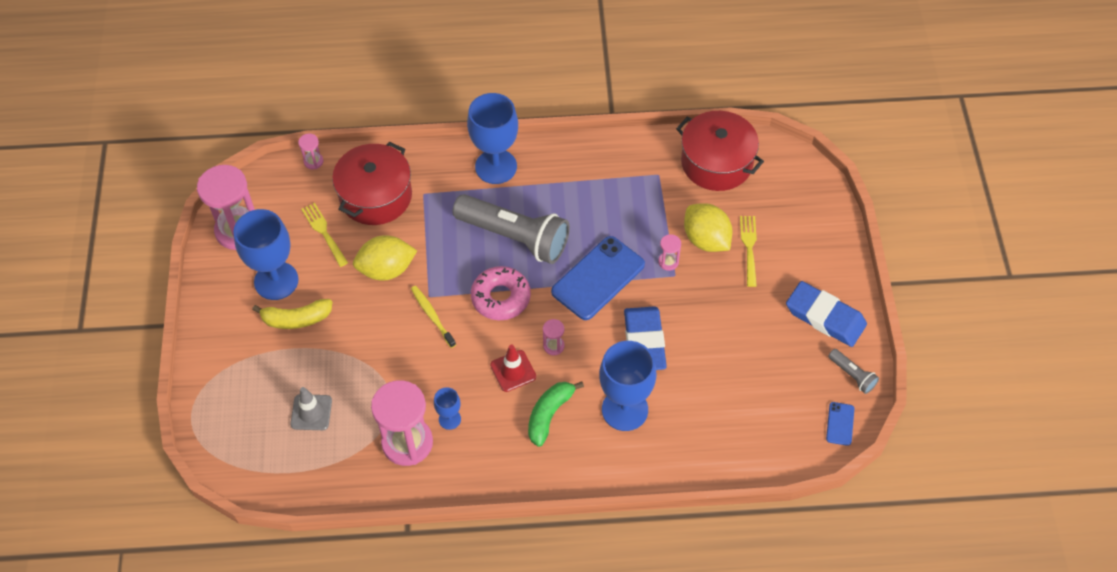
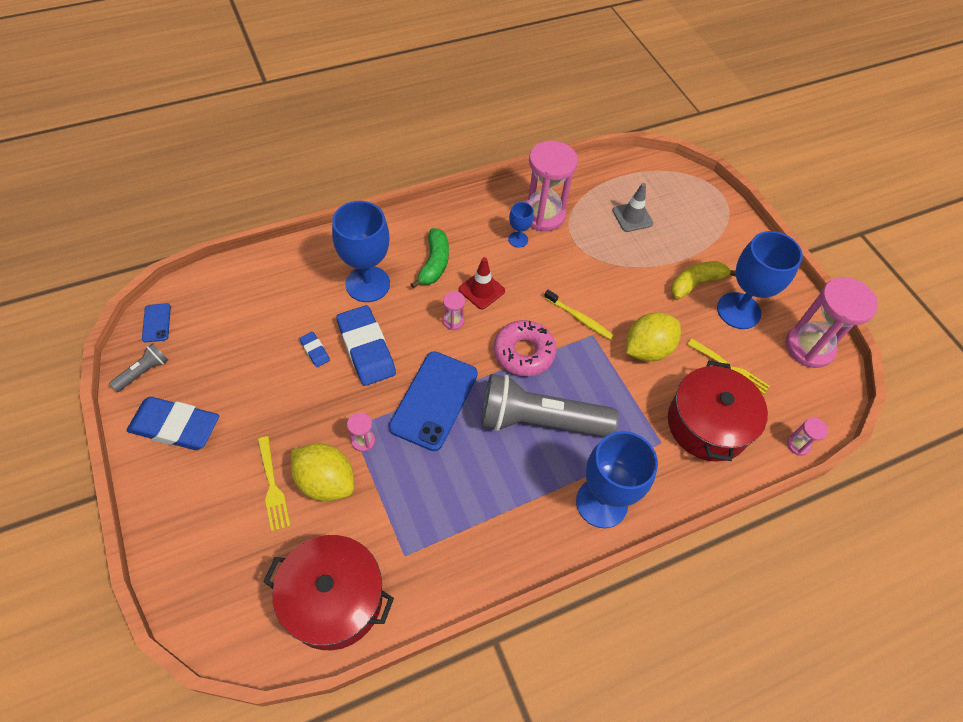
camera: 155 degrees right, 0 degrees up
(692, 352) = (315, 351): none -> blue eraser
(852, 375) = (143, 372): grey flashlight -> grey flashlight turned 105 degrees clockwise

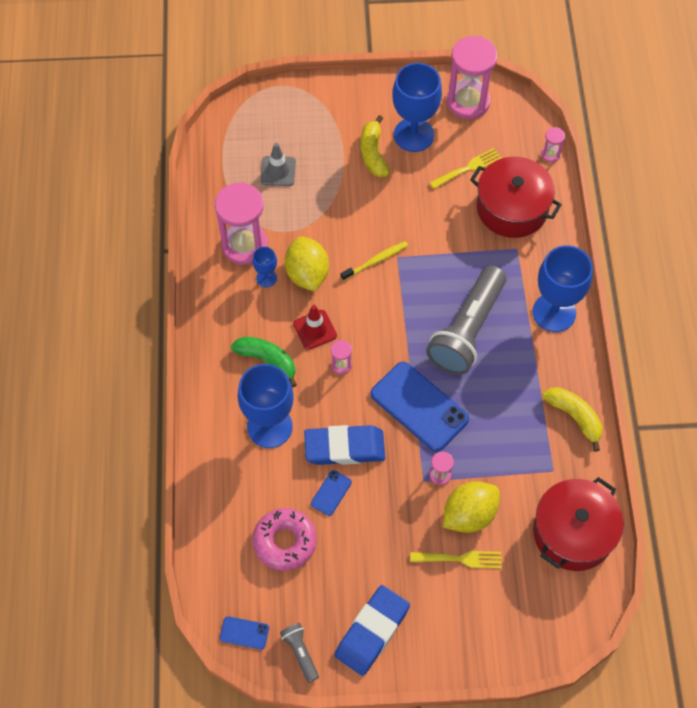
camera: 65 degrees left, 5 degrees up
(315, 351) = (331, 493): blue eraser -> blue phone
(479, 561) = (575, 417): none -> yellow banana
(524, 353) = (396, 318): pink donut -> pink donut (285, 542)
(647, 349) = (427, 221): yellow lemon -> yellow lemon (307, 274)

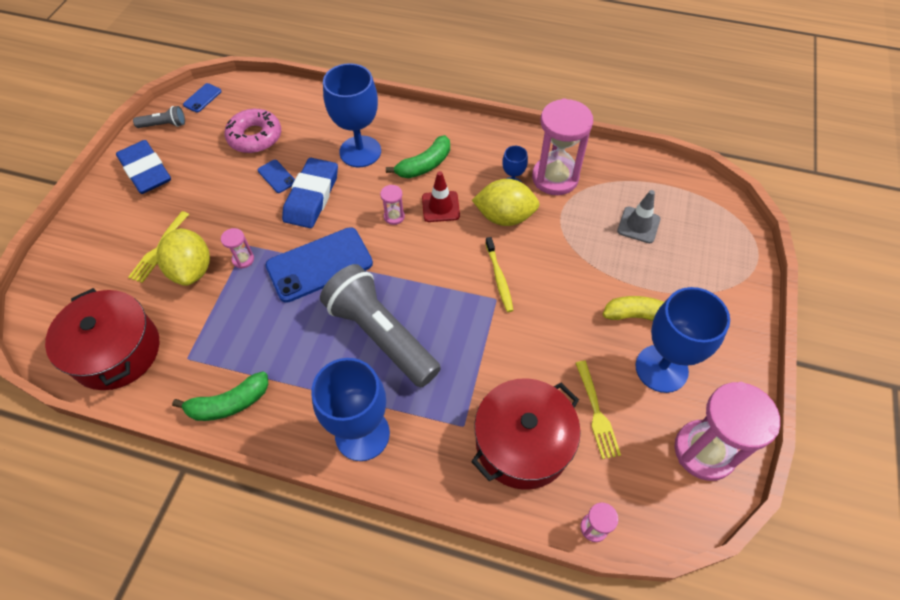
camera: 110 degrees right, 5 degrees down
(575, 417) = (229, 403): yellow banana -> green banana

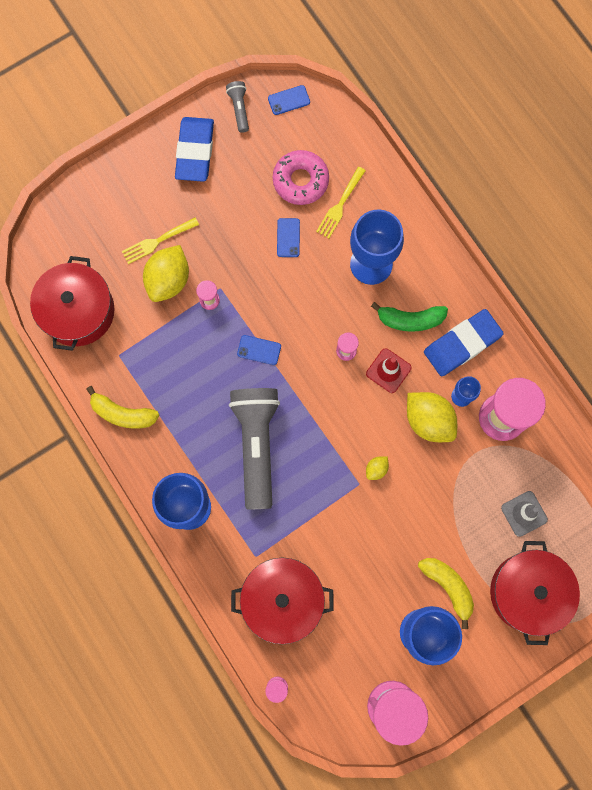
camera: 40 degrees right, 20 degrees up
(164, 125) = (239, 109): grey flashlight -> grey flashlight turned 135 degrees counterclockwise
(229, 403) = (122, 413): green banana -> yellow banana
(312, 196) = (300, 280): blue eraser -> blue eraser (462, 344)
(319, 265) = (259, 350): blue phone -> blue phone, size x0.45
(499, 278) = (376, 469): yellow toothbrush -> yellow lemon
(596, 413) = (348, 622): yellow fork -> yellow fork (340, 205)
(702, 274) = (528, 592): none -> red pot

